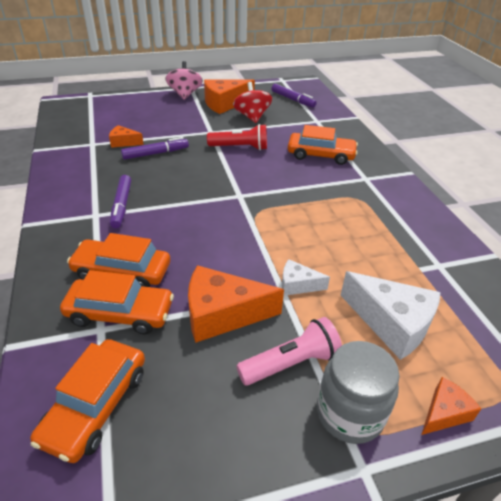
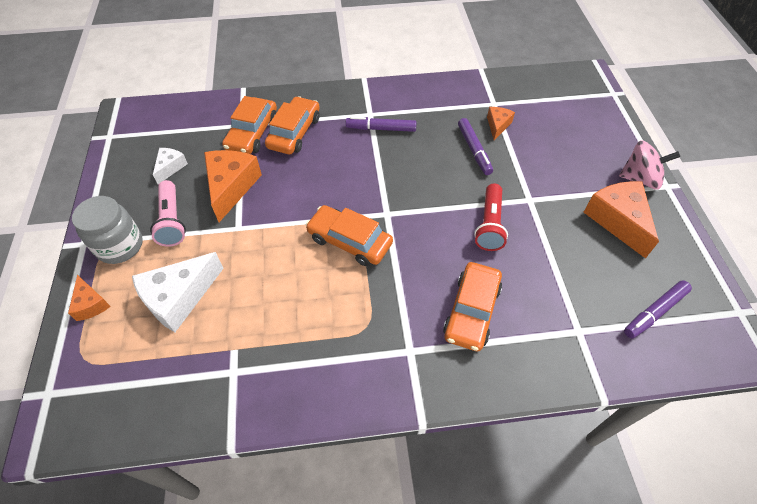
camera: 100 degrees right, 15 degrees up
(96, 405) = (185, 126): orange car -> orange car (349, 241)
(252, 117) = (579, 248): red spinning top -> none
(297, 285) = (245, 239): white cheese -> white cheese (170, 167)

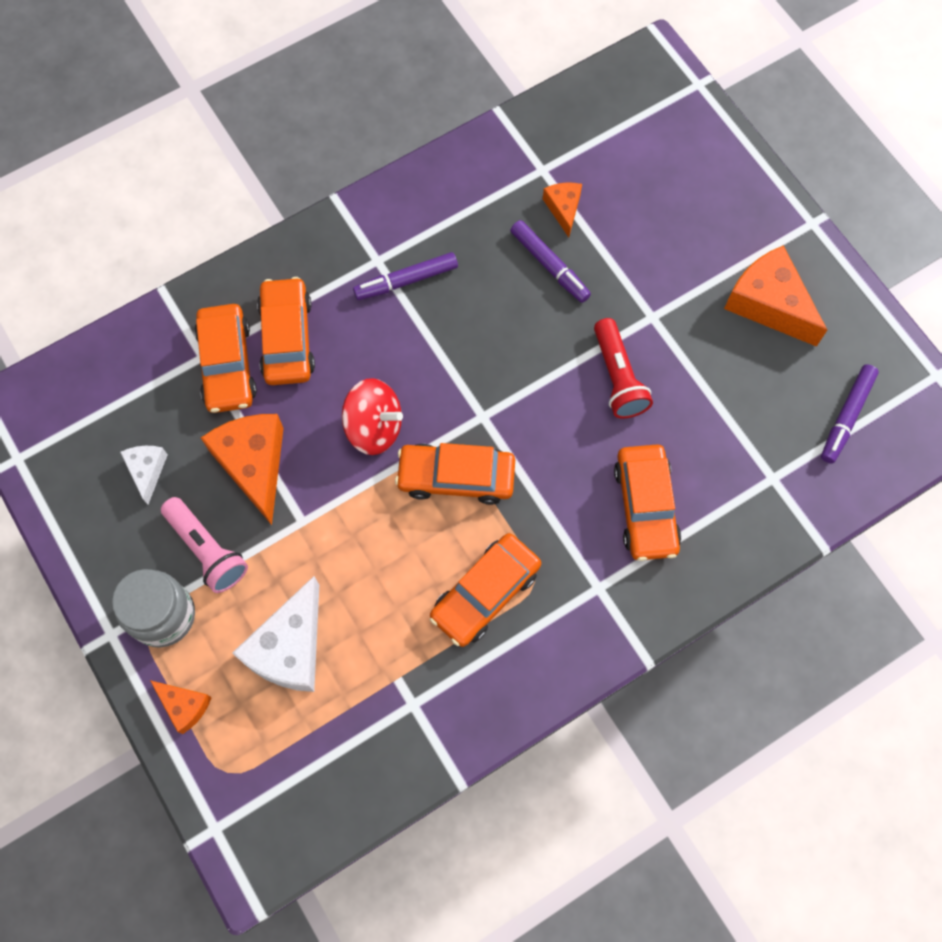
camera: 25 degrees left, 15 degrees up
(315, 194) = (374, 427): none -> red spinning top
(327, 319) = (485, 593): none -> orange car
(639, 179) = (776, 225): pink spinning top -> none

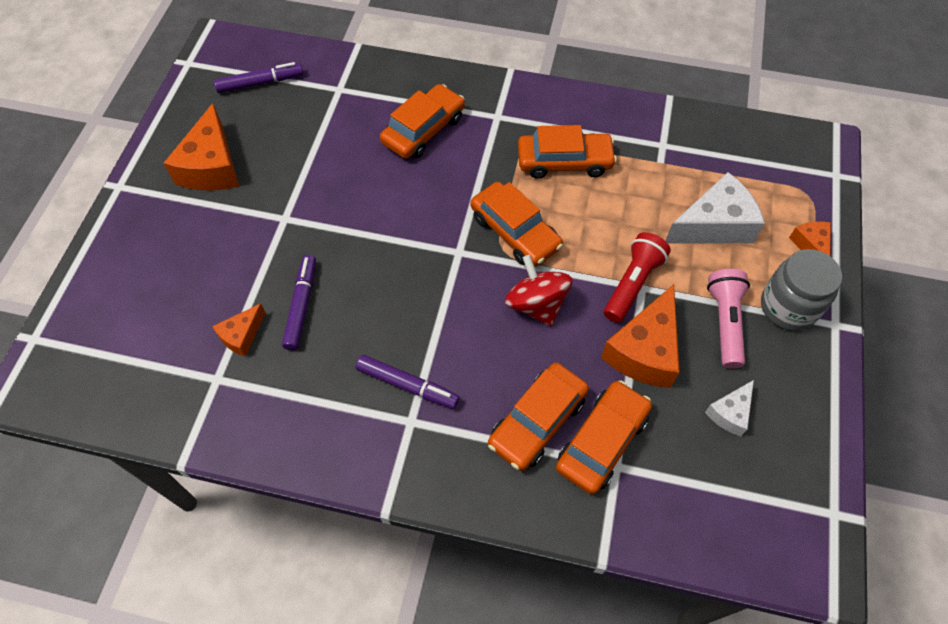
camera: 135 degrees left, 10 degrees down
(618, 377) = (350, 203): red flashlight -> red flashlight (632, 283)

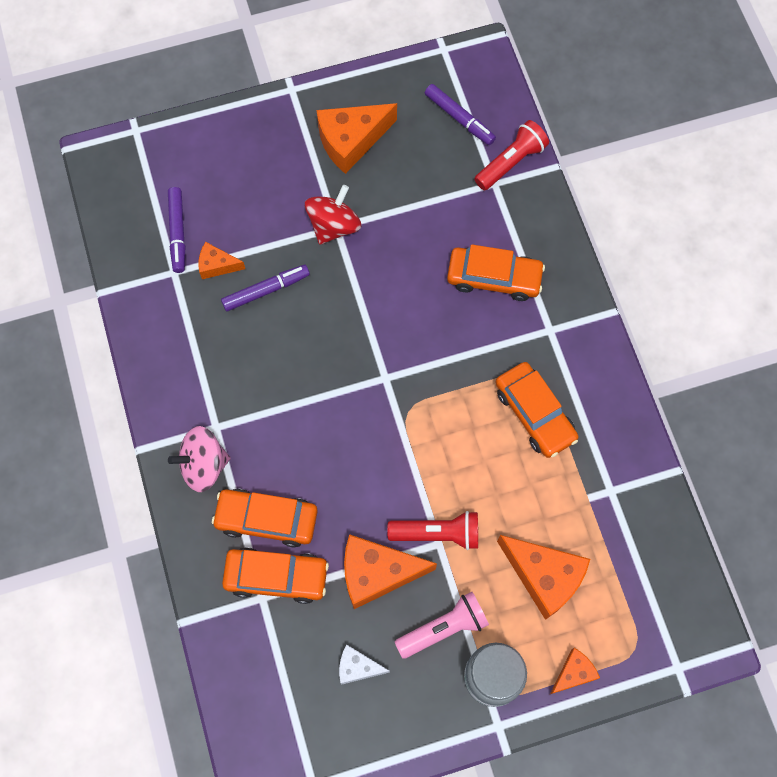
camera: 60 degrees right, 10 degrees up
(330, 69) = (511, 162): none -> red flashlight
(407, 385) = (243, 407): purple marker -> purple marker (178, 233)
(444, 453) = (204, 465): none -> pink spinning top
(515, 232) = (432, 411): orange car -> none
(536, 304) = (371, 465): red spinning top -> red spinning top (333, 226)
(714, 225) = (544, 577): white cheese -> orange cheese

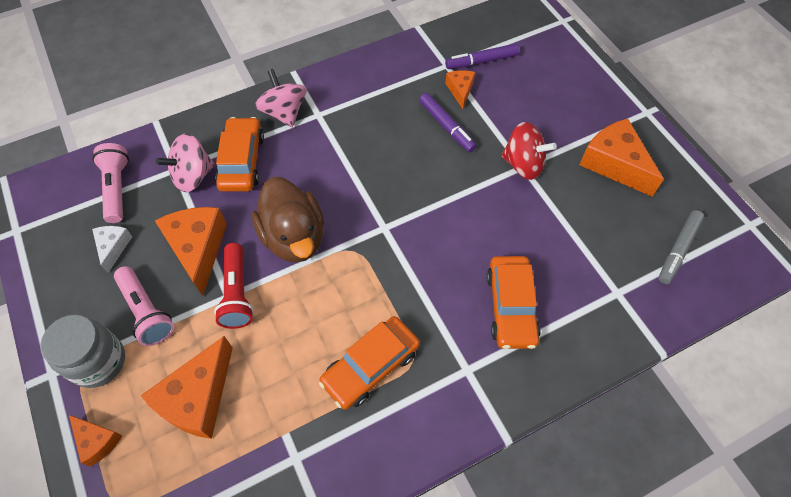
camera: 80 degrees right, 10 degrees down
(276, 577) = (193, 176): orange car -> pink spinning top
(276, 666) = (117, 188): none -> pink flashlight
(380, 470) = (294, 237): none -> brown duck
(459, 118) = (678, 250): purple marker -> grey marker
(511, 162) = (648, 305): red flashlight -> none

